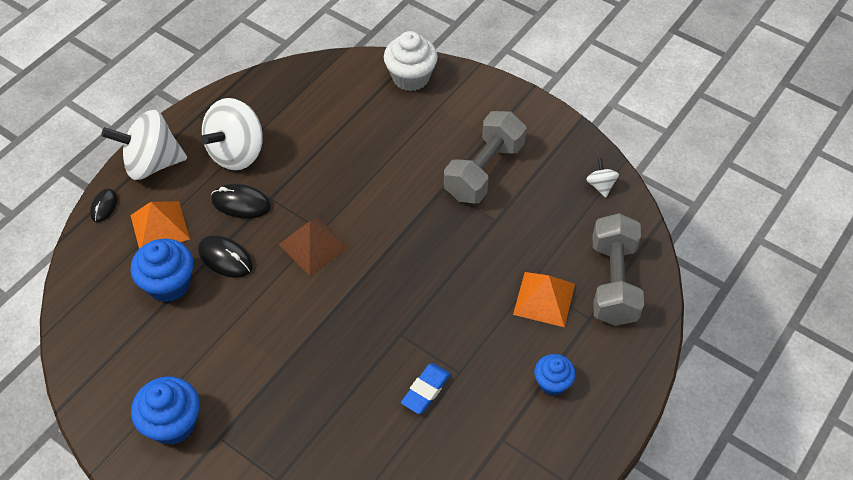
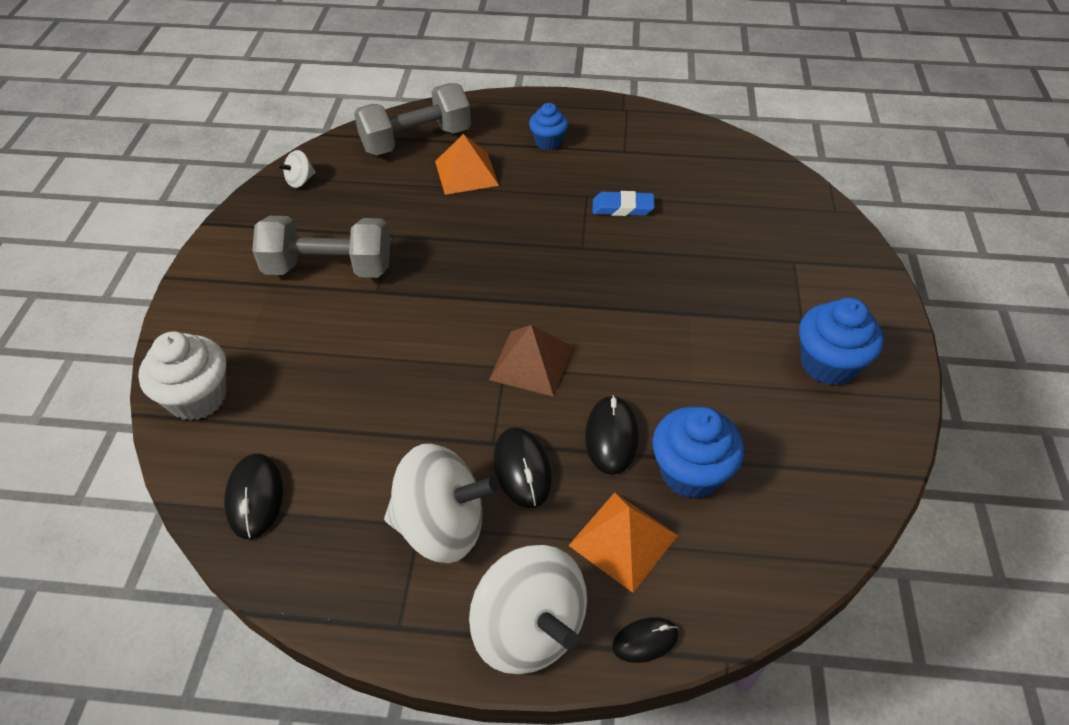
camera: 120 degrees left, 5 degrees down
(319, 84) = (255, 497): none -> black mouse

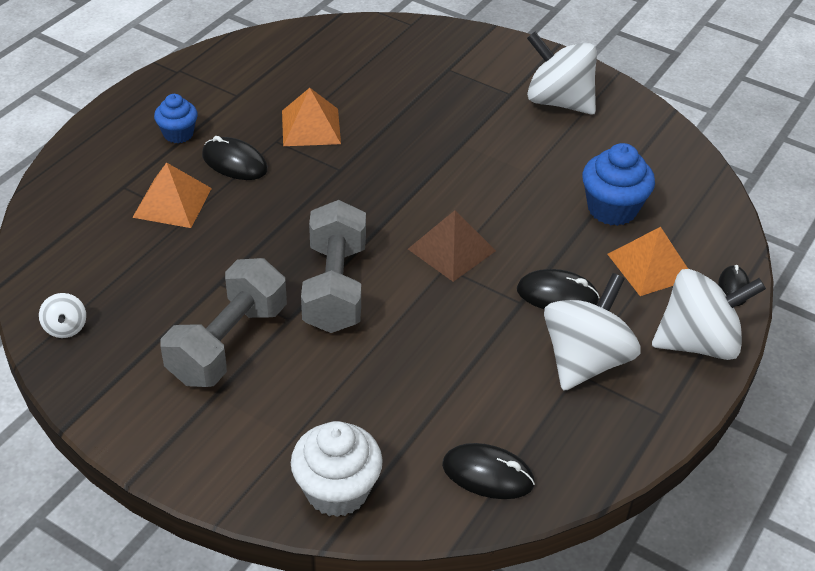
camera: 65 degrees left, 5 degrees down
(416, 140) = (85, 219): grey dumbbell -> grey dumbbell (335, 287)
(611, 436) = (556, 235): black mouse -> black mouse (234, 163)
(622, 208) = (311, 127): blue eraser -> orange pyramid
(828, 364) = (558, 101): blue cupcake -> white spinning top

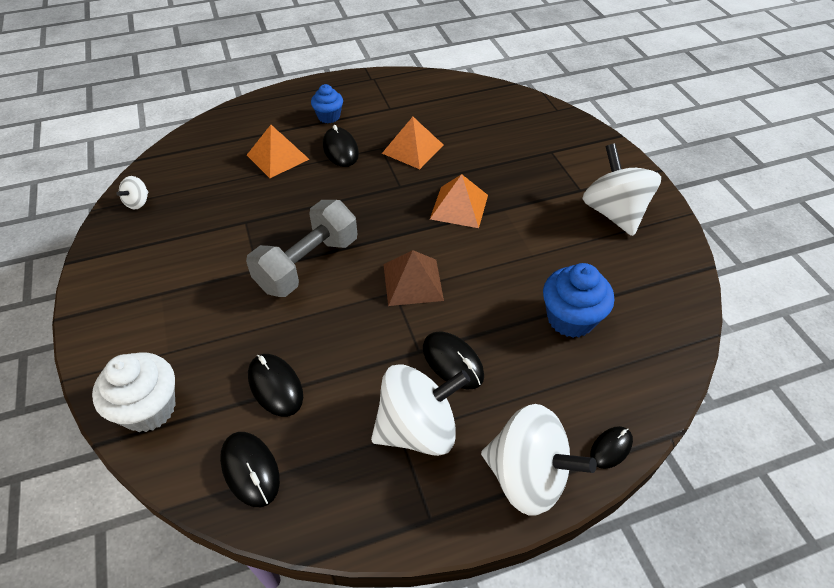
camera: 40 degrees right, 5 degrees up
(228, 343) = (205, 264): grey dumbbell -> none
(431, 402) = (275, 386): none -> black mouse
(650, 266) = (554, 384): orange pyramid -> orange pyramid (459, 207)

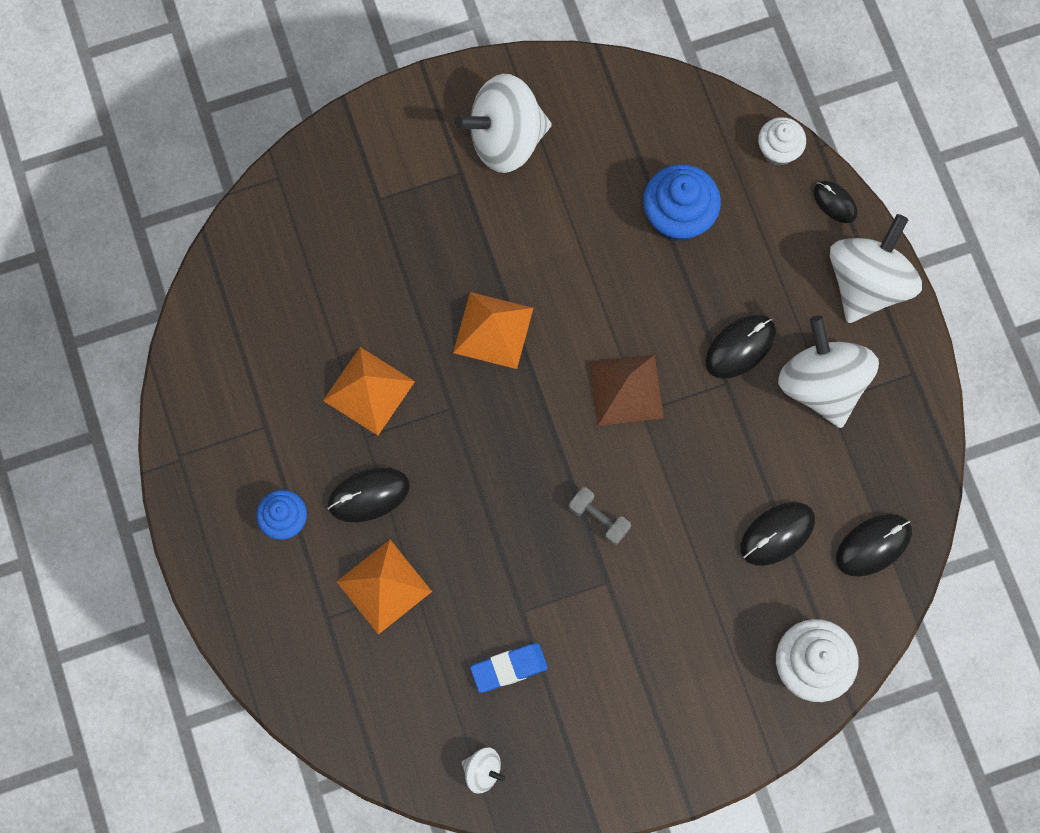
camera: 90 degrees left, 25 degrees up
(205, 215) = (509, 668): none -> blue eraser
(307, 264) = (599, 519): grey dumbbell -> grey dumbbell, size x0.45
(655, 398) = (778, 150): none -> white cupcake

